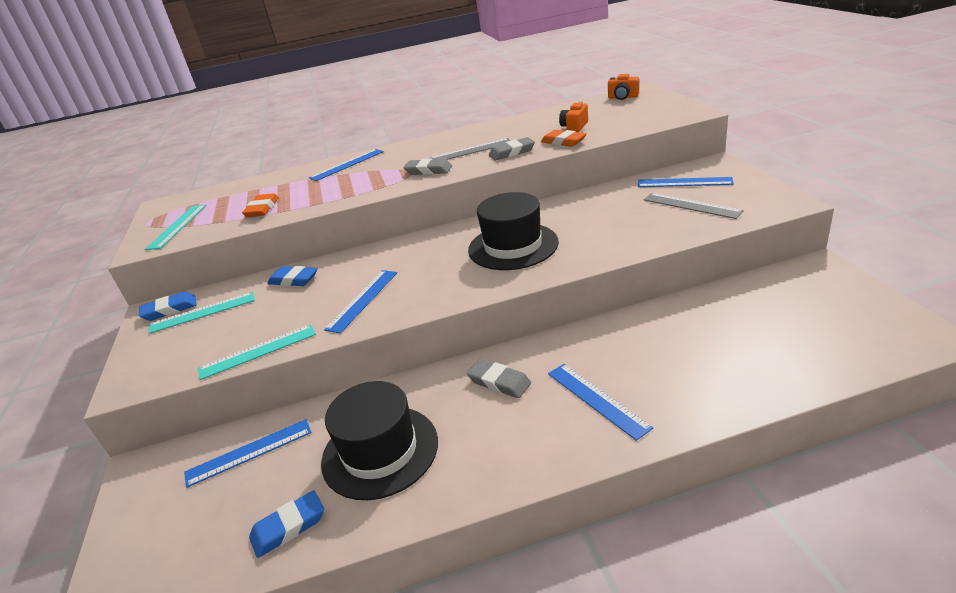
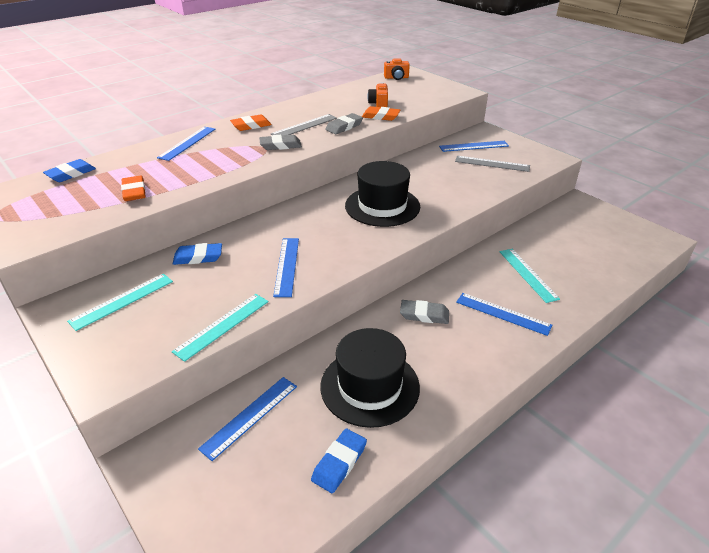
camera: 30 degrees left, 5 degrees up
(170, 309) = (78, 304): blue eraser -> blue eraser (71, 174)
(177, 226) = (43, 217): turquoise ruler -> turquoise ruler (528, 274)
(419, 149) = (251, 126): none -> orange eraser

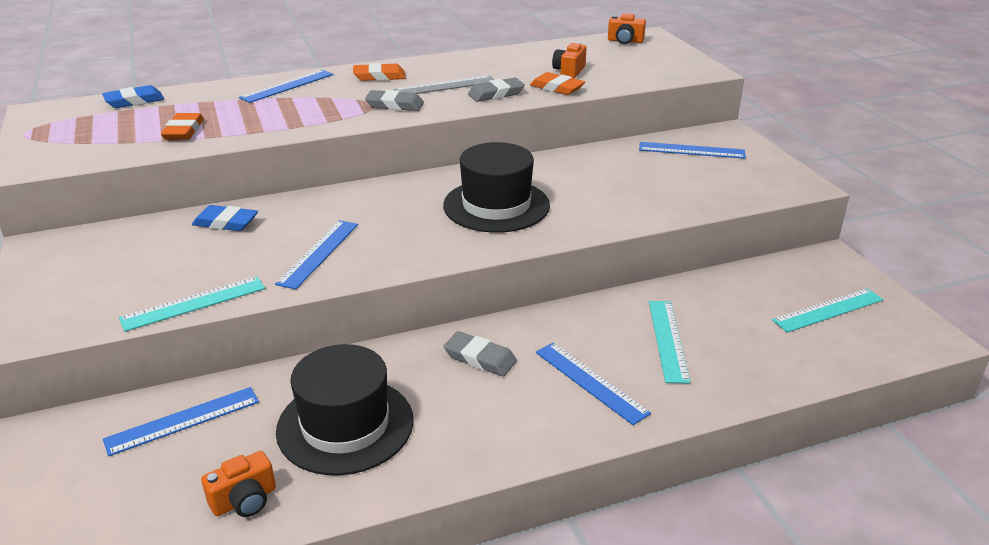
camera: 20 degrees right, 5 degrees down
(122, 301) = (110, 253): turquoise ruler -> turquoise ruler (828, 310)
(339, 463) = (244, 500): blue eraser -> orange camera
(492, 164) = (699, 178): grey ruler -> none

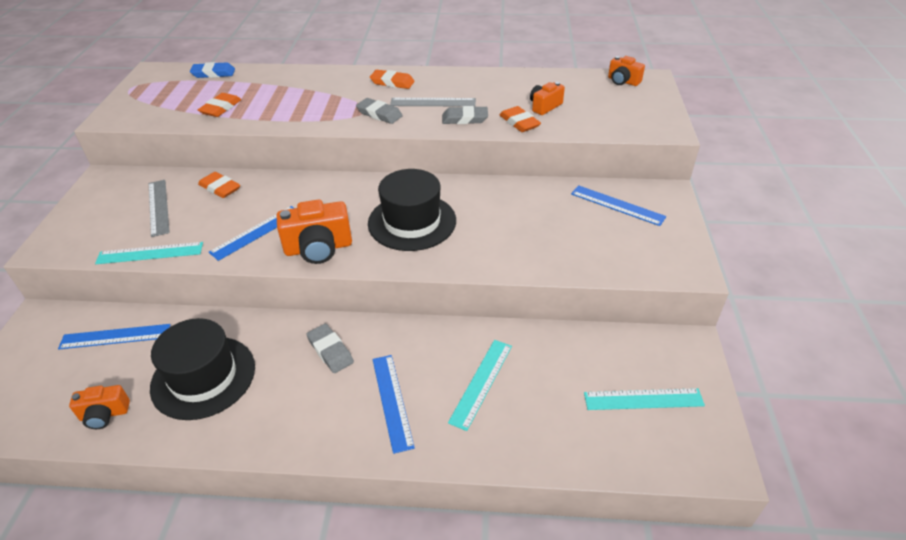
camera: 25 degrees right, 10 degrees up
(158, 257) = (158, 207): none -> grey ruler
(226, 223) = (220, 188): blue eraser -> orange eraser
(287, 86) = (321, 79): blue ruler -> none
(411, 250) = (318, 248): none -> orange camera

